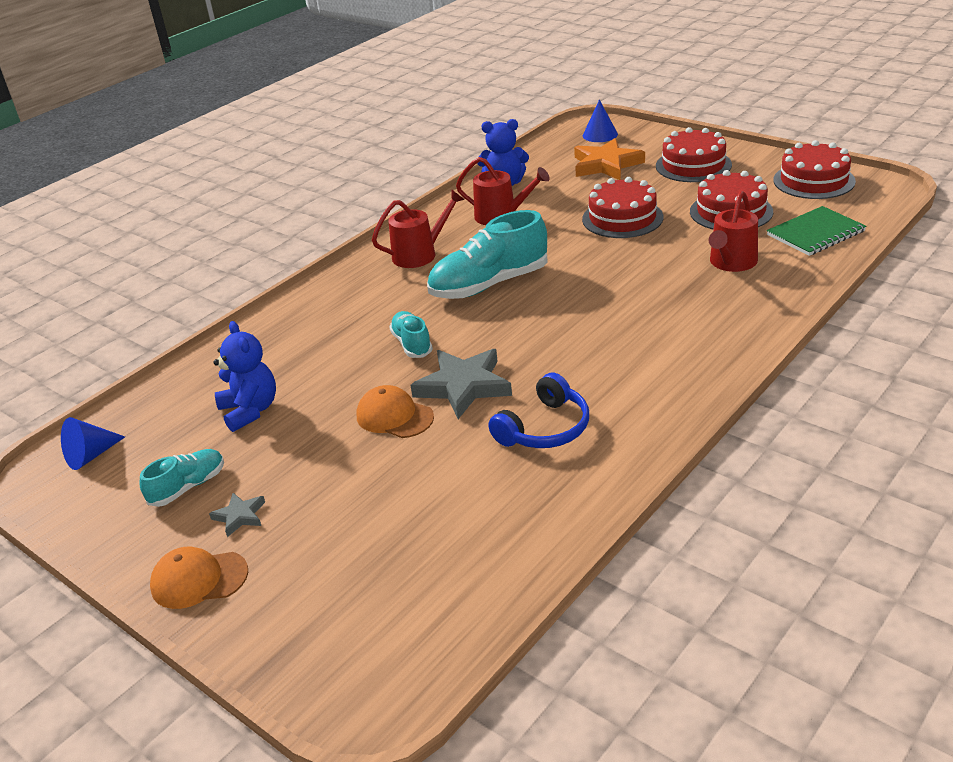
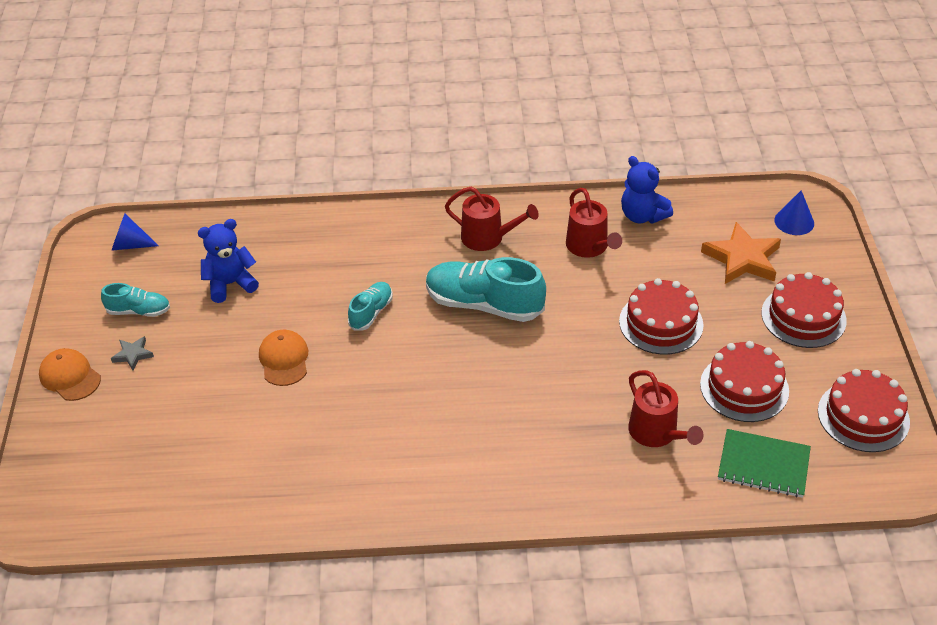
camera: 45 degrees right, 10 degrees up
(250, 411) = (230, 284): blue teddy bear -> blue teddy bear turned 135 degrees counterclockwise
(463, 386) = (346, 373): grey star -> none
(545, 428) = (337, 447): blue headphones -> none
(731, 263) = (656, 433): red watering can -> red watering can turned 105 degrees counterclockwise

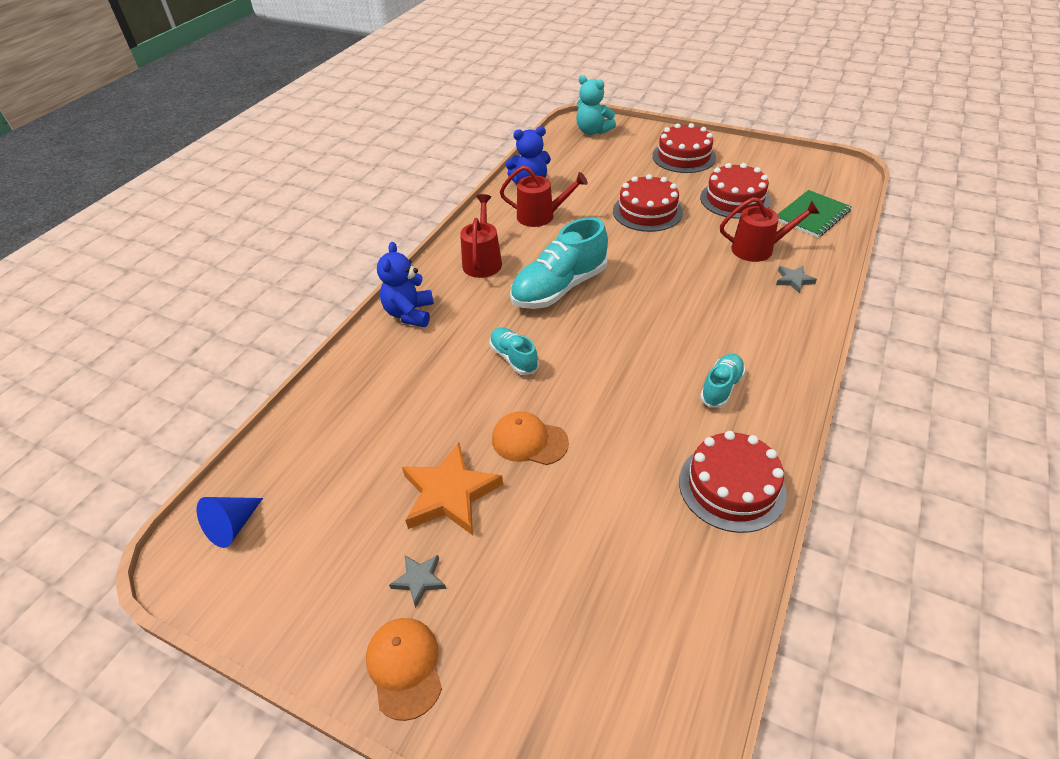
camera: 60 degrees left, 0 degrees up
(70, 377) = (405, 667): orange cap -> orange cap turned 90 degrees clockwise
(139, 311) = (352, 551): turquoise shoe -> turquoise shoe (721, 387)
(230, 284) = (384, 451): blue teddy bear -> blue teddy bear (410, 314)
(487, 238) = (482, 261): red watering can -> red watering can turned 45 degrees counterclockwise
(619, 476) = (794, 280): none -> grey star
(742, 258) = (610, 160): orange star -> orange star (449, 494)
(794, 221) = (592, 131): blue cone -> turquoise teddy bear
(863, 416) = (787, 166): red cake -> red cake (731, 486)

